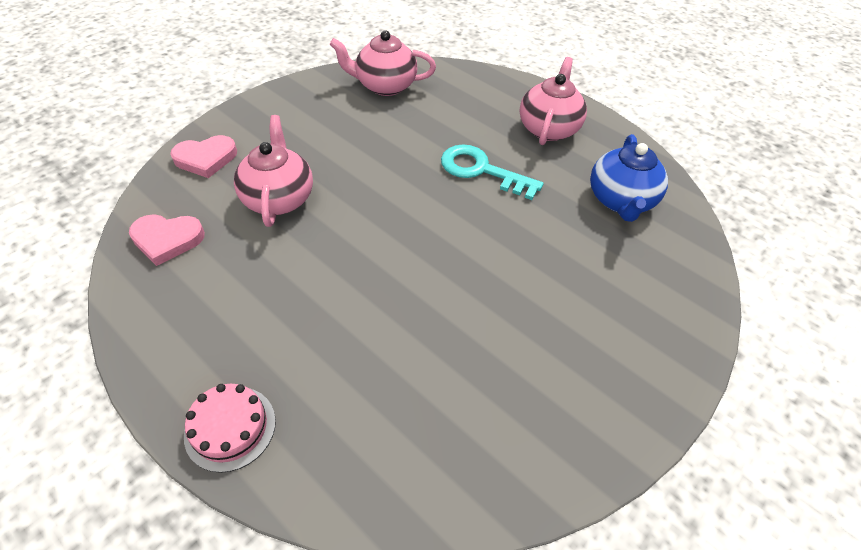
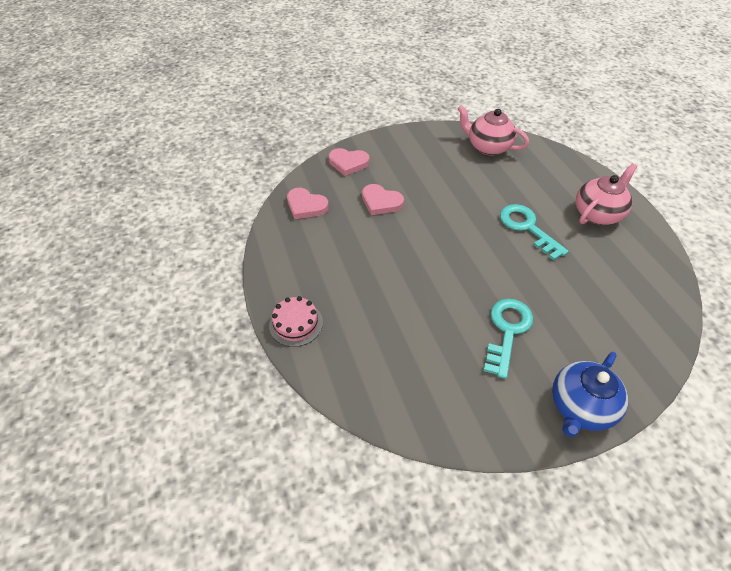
camera: 30 degrees right, 0 degrees up
(279, 198) = (381, 202): pink teapot -> pink heart
(526, 311) = (507, 331): none -> turquoise key
(620, 201) = (625, 284): blue teapot -> blue teapot (580, 407)

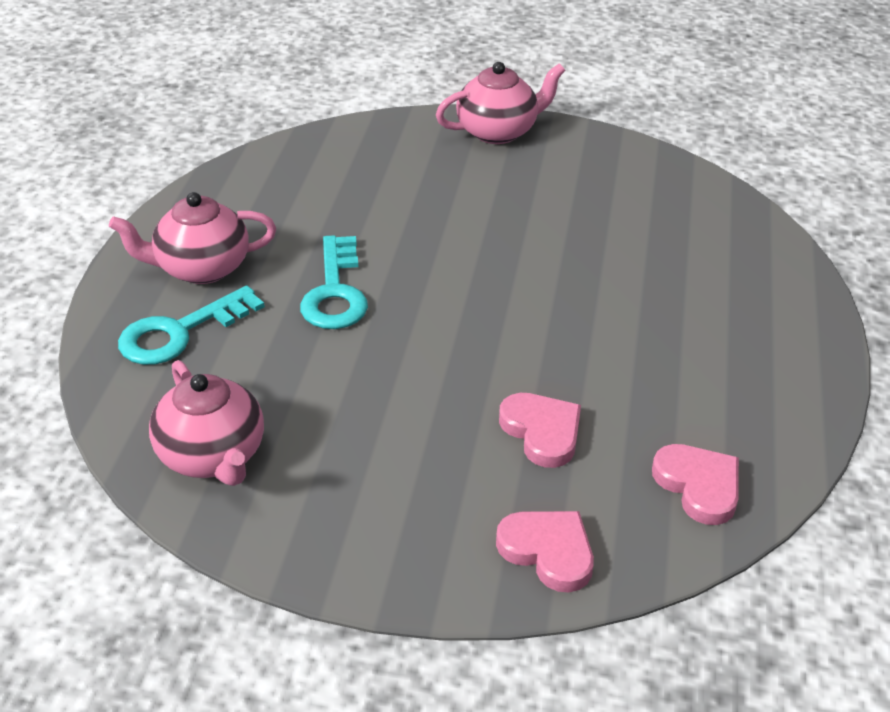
camera: 150 degrees left, 10 degrees down
(296, 323) = (796, 310): pink cake -> none
(507, 331) = (508, 204): turquoise key -> turquoise key (180, 332)
(580, 407) = (498, 131): blue teapot -> pink teapot

